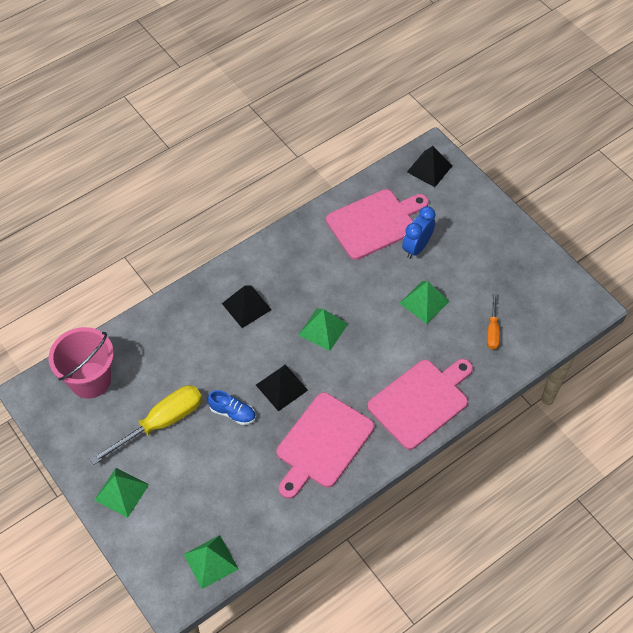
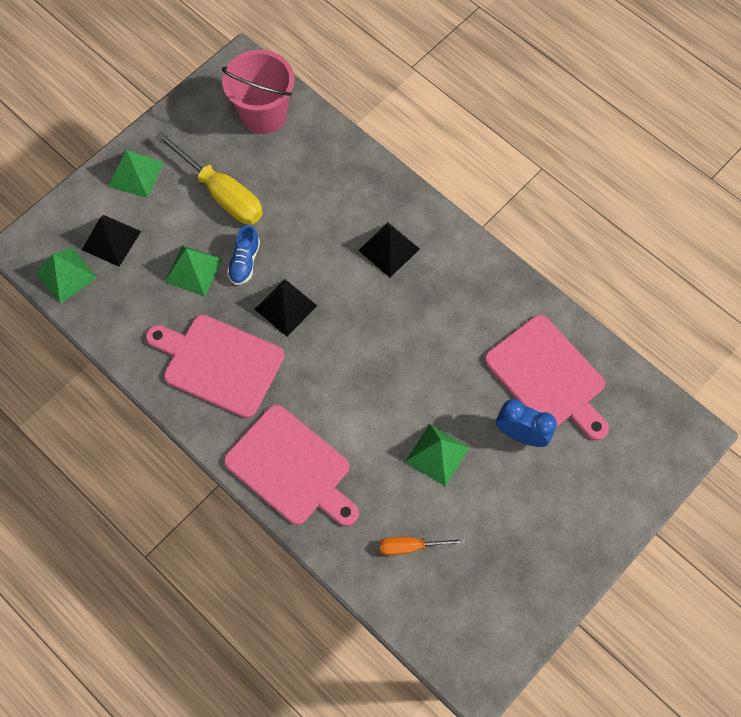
camera: 80 degrees right, 10 degrees up
(323, 329) = (373, 339): green pyramid -> green pyramid (193, 270)
(429, 168) = (658, 435): black pyramid -> black pyramid (111, 240)

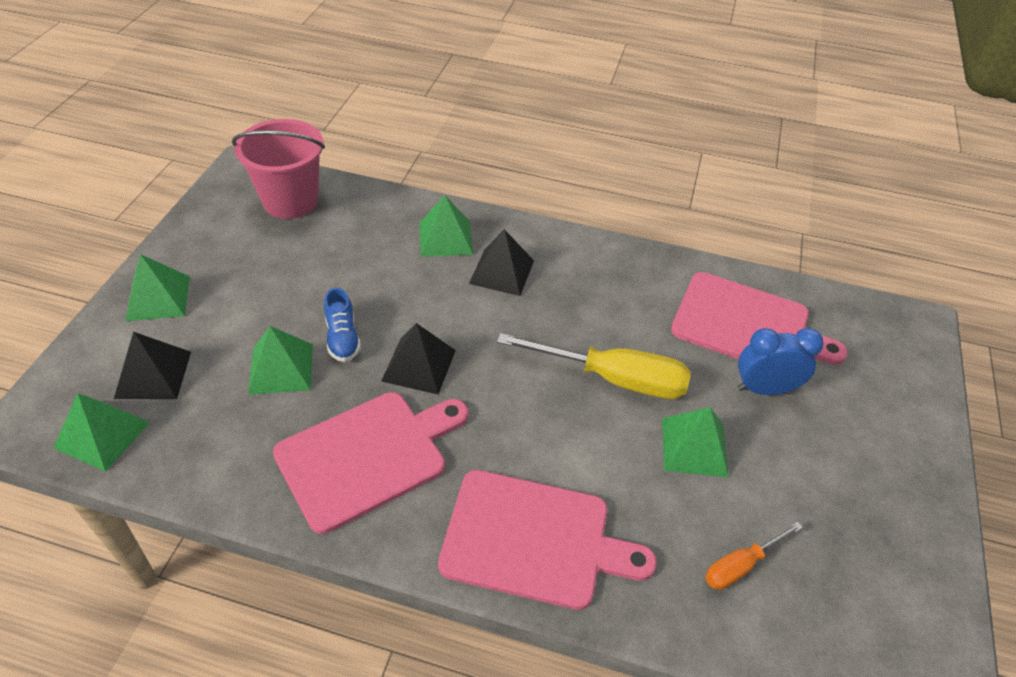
camera: 30 degrees left, 20 degrees down
(219, 363) = (368, 456): pink cutting board -> pink cutting board turned 150 degrees clockwise
(222, 193) = (278, 283): yellow screwdriver -> yellow screwdriver (613, 379)
(363, 199) = (445, 238): none -> green pyramid

